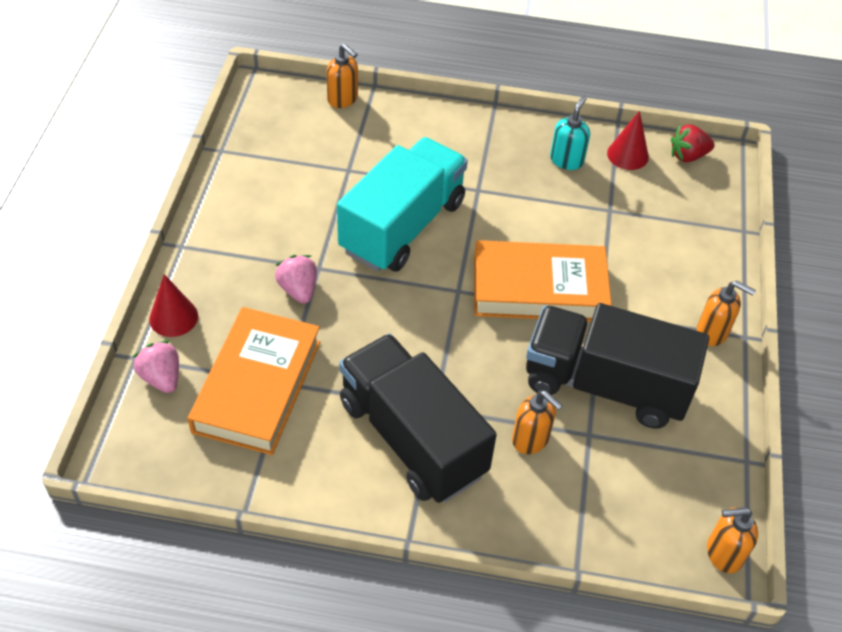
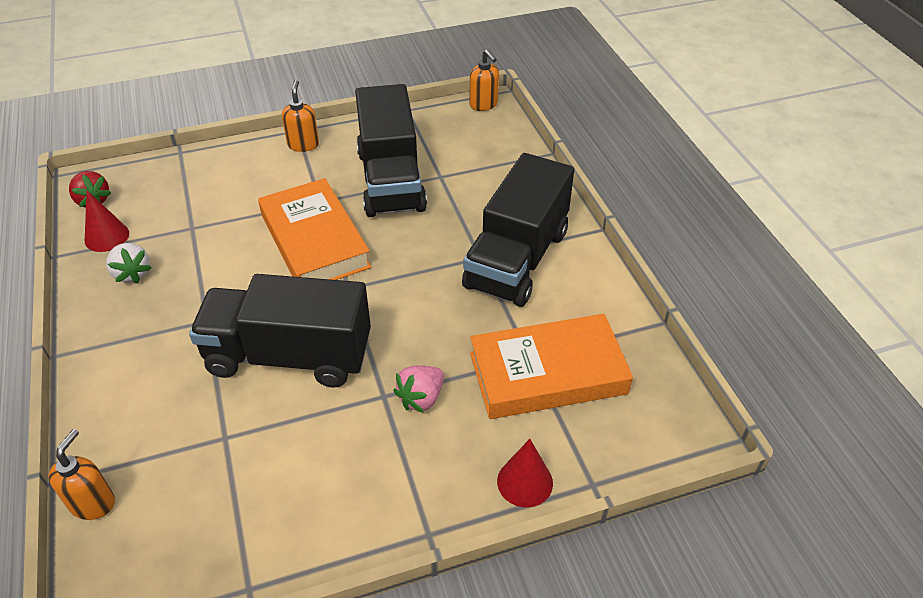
camera: 115 degrees left, 5 degrees down
(161, 378) = (596, 449): pink strawberry -> none
(402, 226) = (289, 356): turquoise truck -> black truck
(531, 439) = (467, 201): orange soap dispenser -> none
(566, 160) = (132, 273): turquoise soap dispenser -> white strawberry

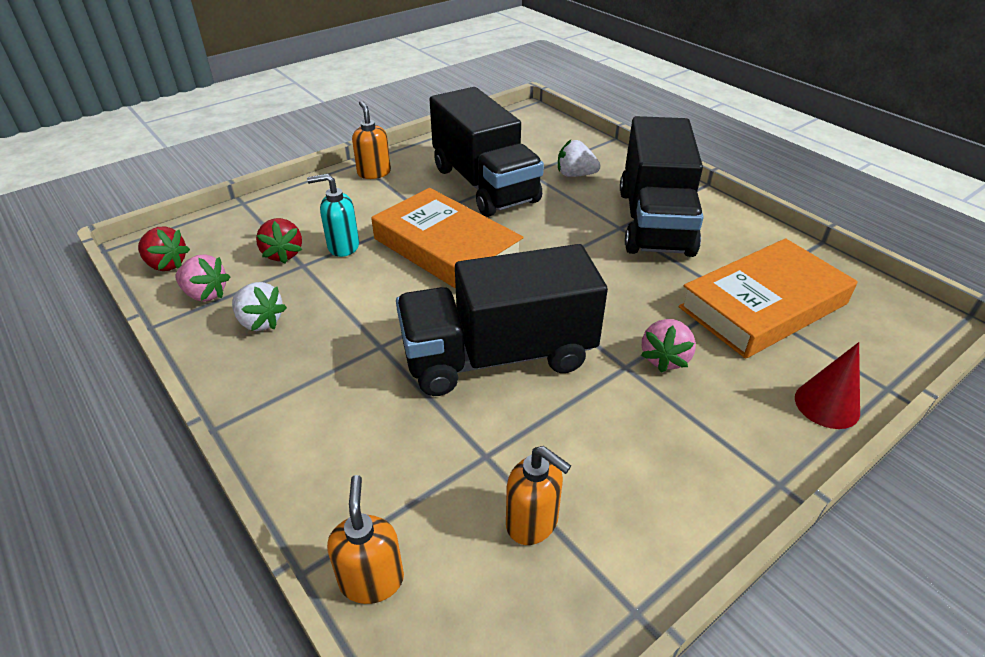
camera: 20 degrees left, 5 degrees down
(107, 237) = (205, 294): red cone -> pink strawberry
(183, 213) = (283, 254): none -> red strawberry
(233, 217) = (343, 246): none -> turquoise soap dispenser
(481, 188) = (575, 175): none -> white strawberry
(484, 105) = (525, 114): orange soap dispenser -> orange soap dispenser (532, 522)

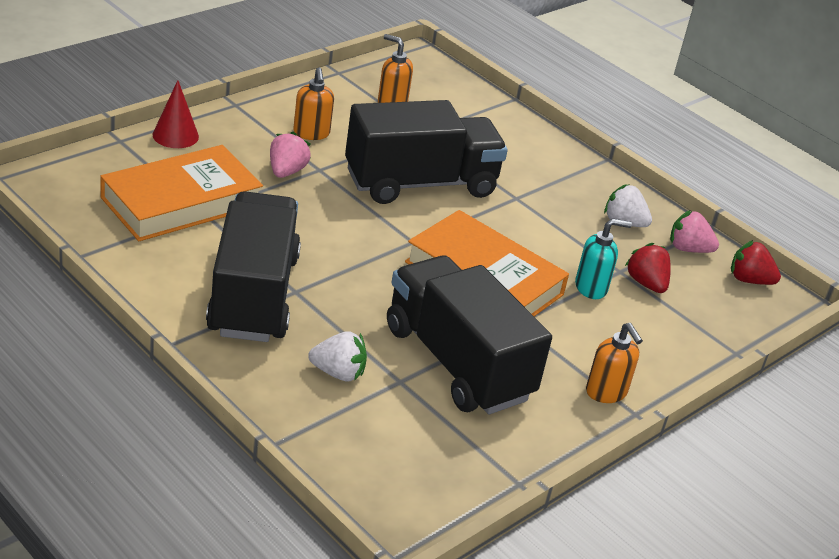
camera: 170 degrees right, 5 degrees down
(372, 580) = (476, 93): orange soap dispenser -> orange soap dispenser (311, 133)

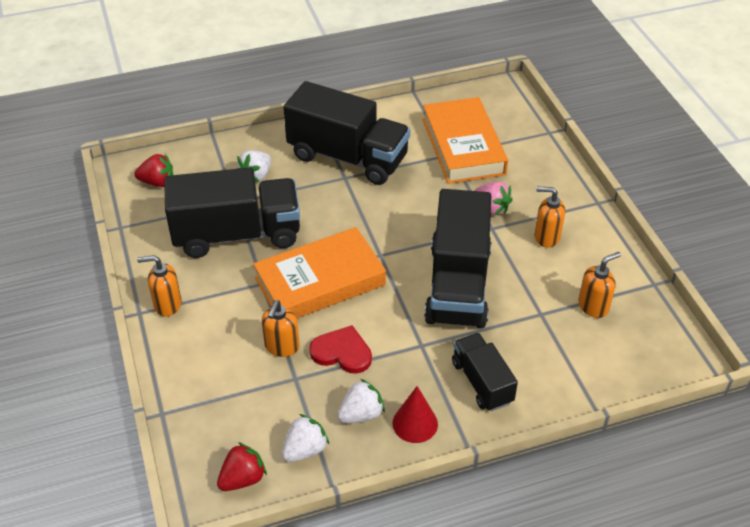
camera: 120 degrees right, 10 degrees up
(175, 135) = (552, 160): red cone -> red cone (415, 423)
(531, 158) = (482, 382): none -> black truck
(565, 246) = (342, 352): none -> red heart
(591, 288) = (282, 347): turquoise soap dispenser -> orange soap dispenser
(646, 283) = (271, 390): red strawberry -> red strawberry (157, 182)
(688, 249) = (305, 450): pink strawberry -> white strawberry

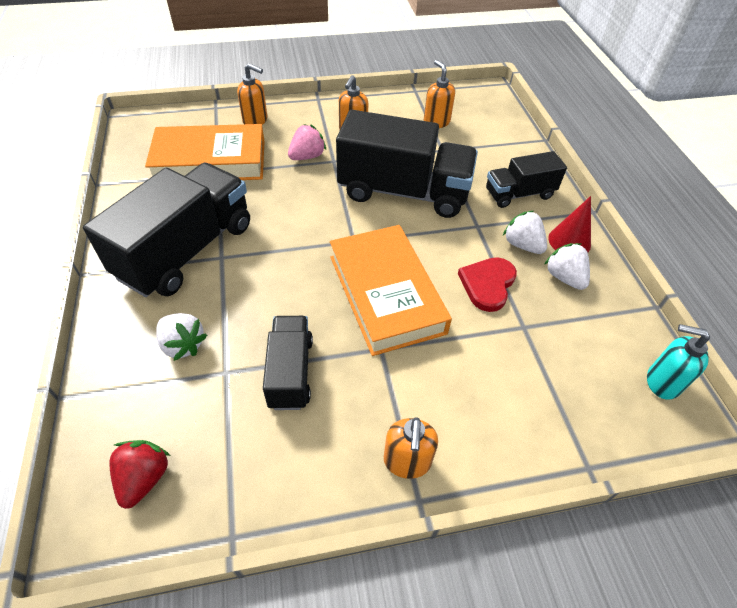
camera: 85 degrees left, 5 degrees up
(237, 234) = (290, 372): black truck -> black truck, size x0.55
(243, 479) = (662, 382): red strawberry -> turquoise soap dispenser
(282, 347) = (481, 336): orange soap dispenser -> orange soap dispenser (255, 121)
(305, 450) = (614, 325): white strawberry -> white strawberry (522, 245)

